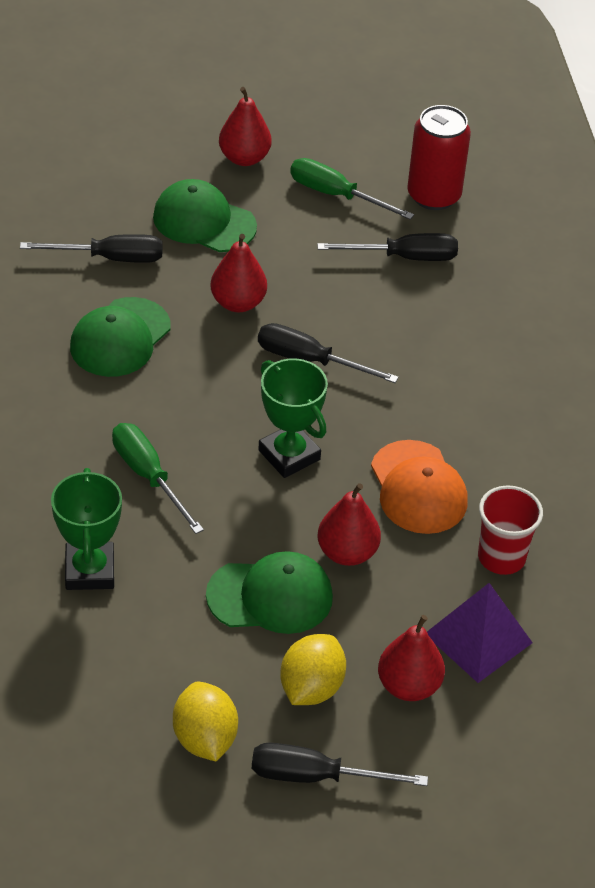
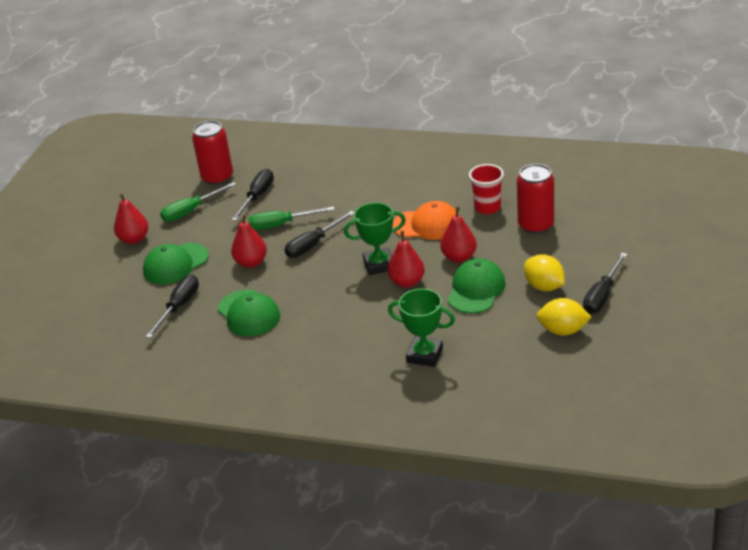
camera: 60 degrees left, 10 degrees down
(148, 476) = (365, 320): green screwdriver -> green screwdriver (281, 225)
(408, 686) = (556, 253): red pear -> red pear (407, 282)
(478, 638) = (536, 225): purple pyramid -> red can

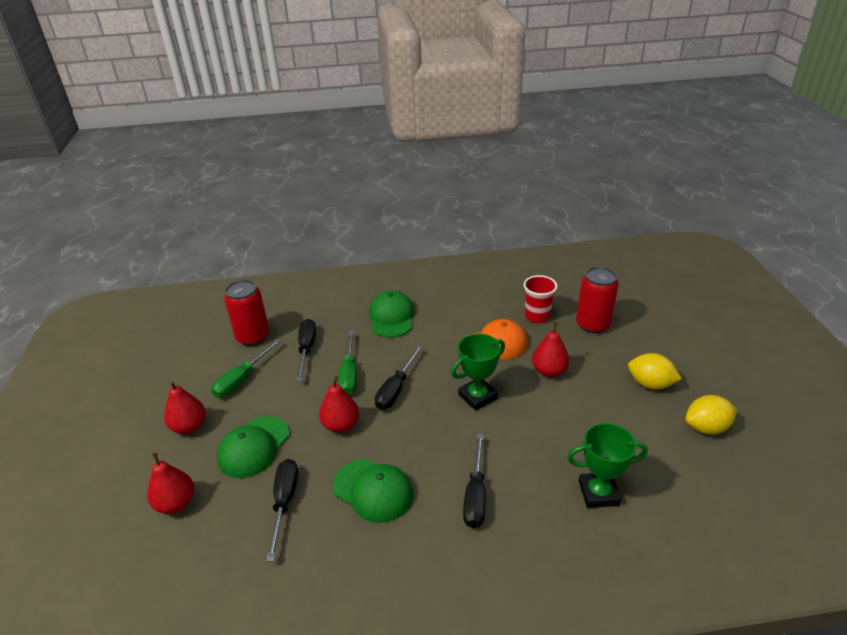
camera: 25 degrees left, 0 degrees up
(281, 225) = (349, 374): green screwdriver -> green screwdriver turned 60 degrees counterclockwise
(407, 282) = (519, 410): red pear -> red pear (176, 503)
(476, 289) = (591, 402): green cap -> green cap (391, 317)
(602, 296) = (707, 381): black screwdriver -> black screwdriver (475, 495)

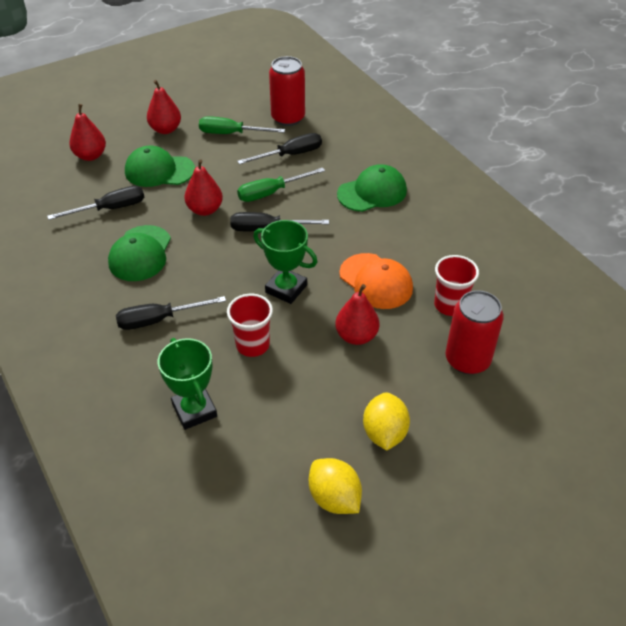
camera: 65 degrees right, 10 degrees up
(535, 435) = (252, 345): none -> red cup

